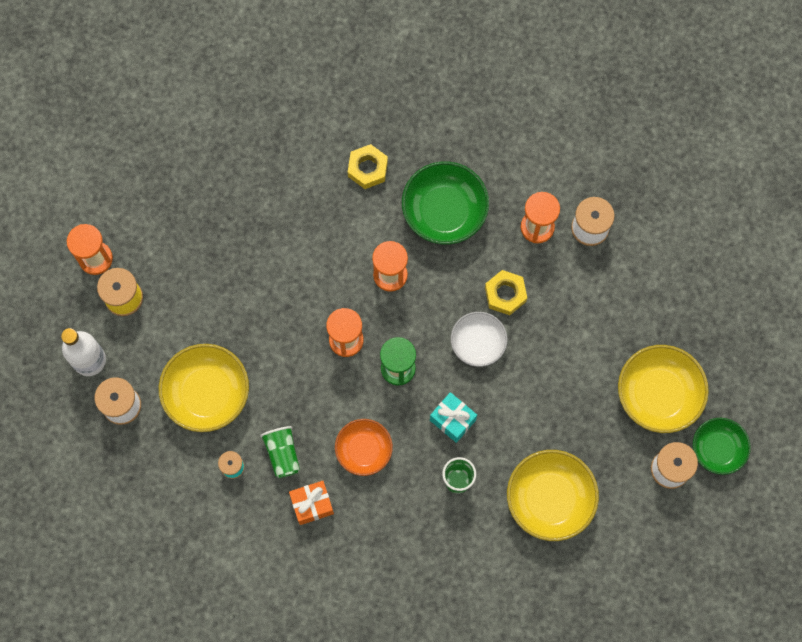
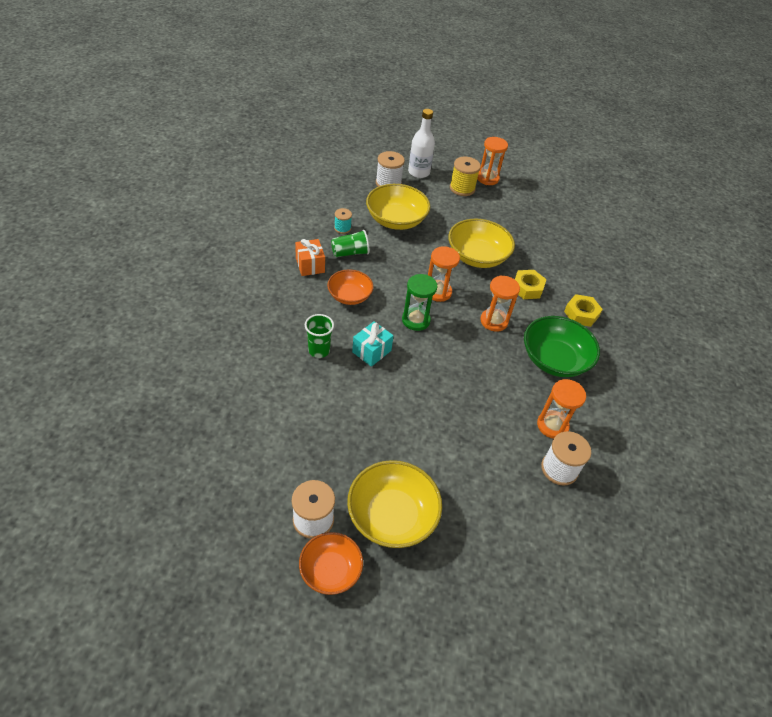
camera: 85 degrees right, 25 degrees down
(478, 343) = (439, 373): white bowl -> none
(505, 294) = (485, 396): yellow nut -> yellow nut (527, 288)
(550, 499) = (295, 414): yellow bowl -> yellow bowl (477, 256)
(717, 449) = (330, 570): green bowl -> orange bowl

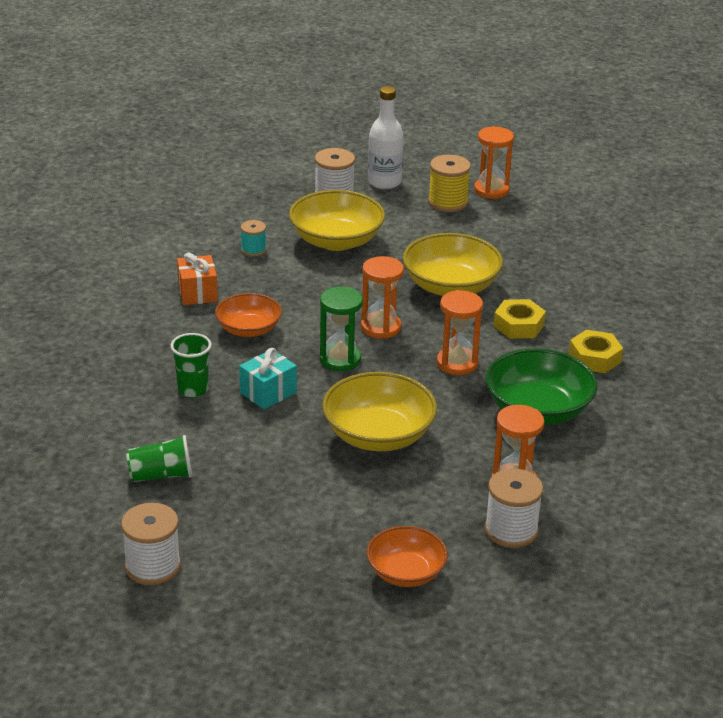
camera: 10 degrees right, 15 degrees down
(330, 570) = (166, 617): orange bowl -> orange bowl (406, 572)
(350, 253) = (259, 279): green cup -> green cup (161, 475)
(392, 516) = (260, 568): yellow bowl -> yellow bowl (378, 435)

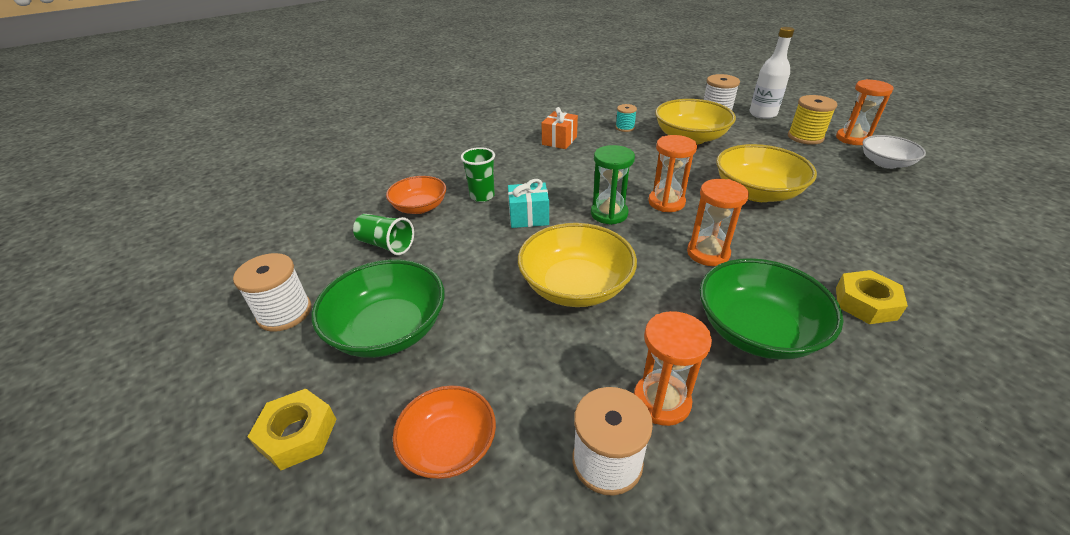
camera: 40 degrees right, 5 degrees up
(248, 329) = (566, 171): orange bowl -> orange bowl (419, 207)
(265, 534) = (388, 329): none -> green bowl
(519, 325) = (798, 243): yellow nut -> yellow nut (298, 434)
(536, 213) = (885, 163): none -> white bowl

